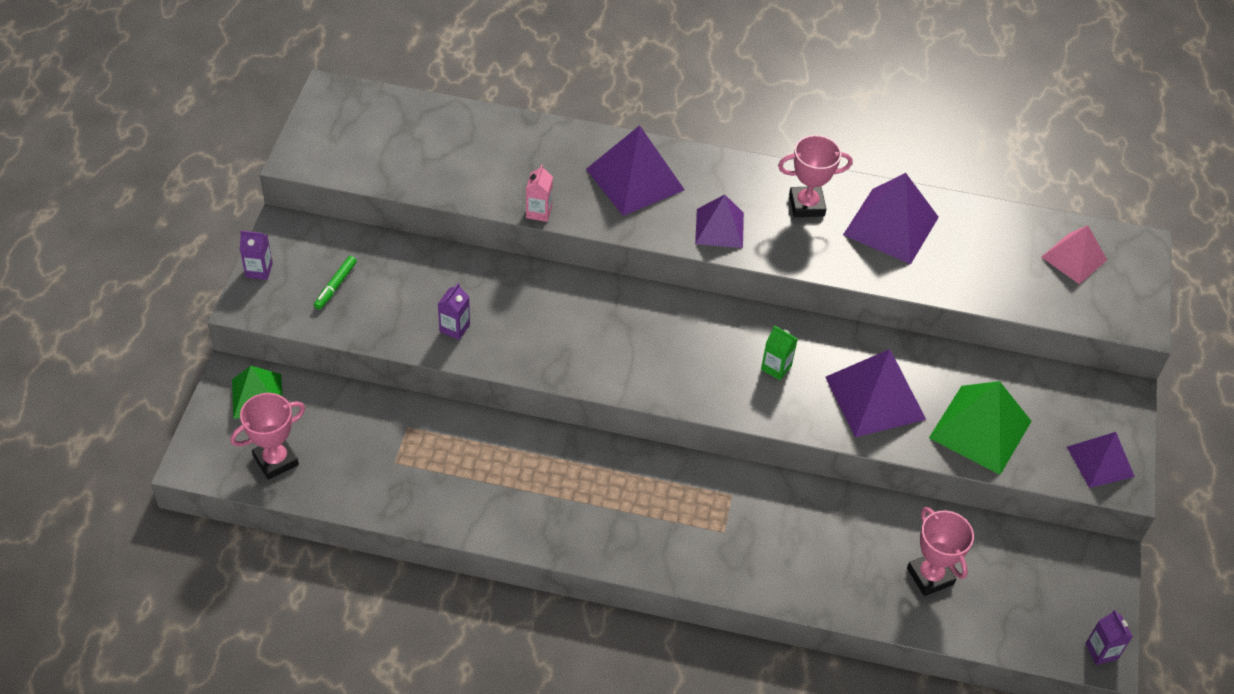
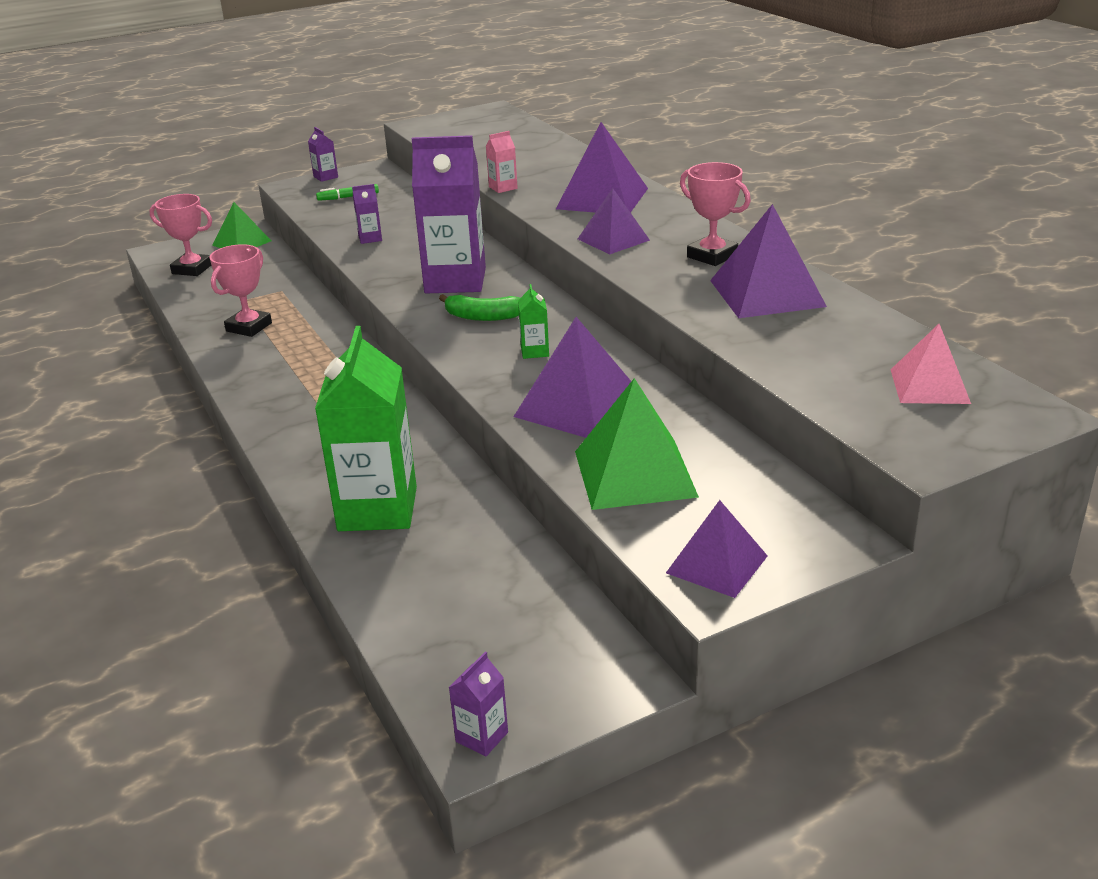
camera: 55 degrees right, 20 degrees down
(607, 332) = (455, 281): none -> purple carton
(690, 357) = (483, 317): none -> green banana
(833, 566) = (377, 509): none -> green carton
(930, 576) = (437, 568): pink trophy -> pink trophy (249, 327)

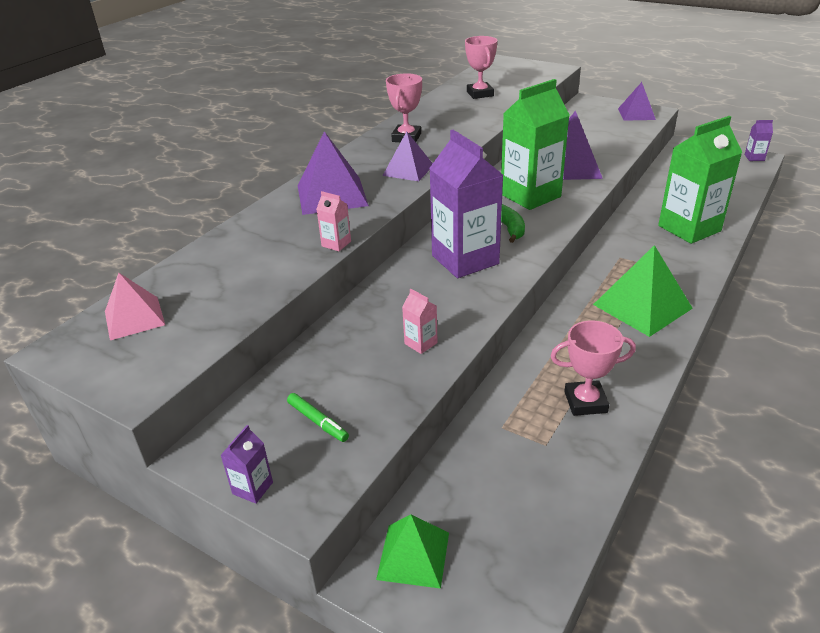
camera: 120 degrees left, 5 degrees up
(192, 269) = (519, 552): pink trophy -> pink trophy (480, 94)
(370, 238) = (421, 343): purple carton -> pink carton
(534, 351) = (530, 195): green carton -> green carton, size x2.43
(635, 473) = (604, 140): green pyramid -> green pyramid (642, 306)
(767, 293) = (443, 116): purple pyramid -> none
(930, 386) = (499, 75): pink pyramid -> pink pyramid (134, 318)

